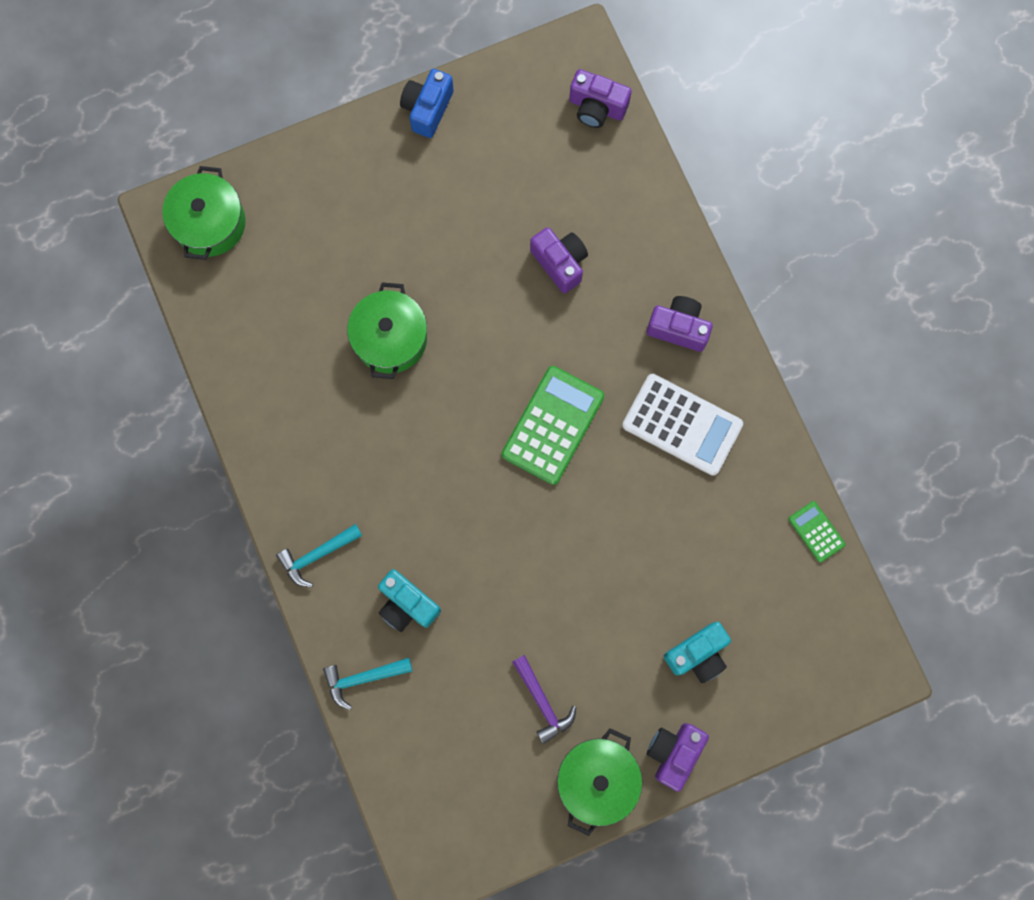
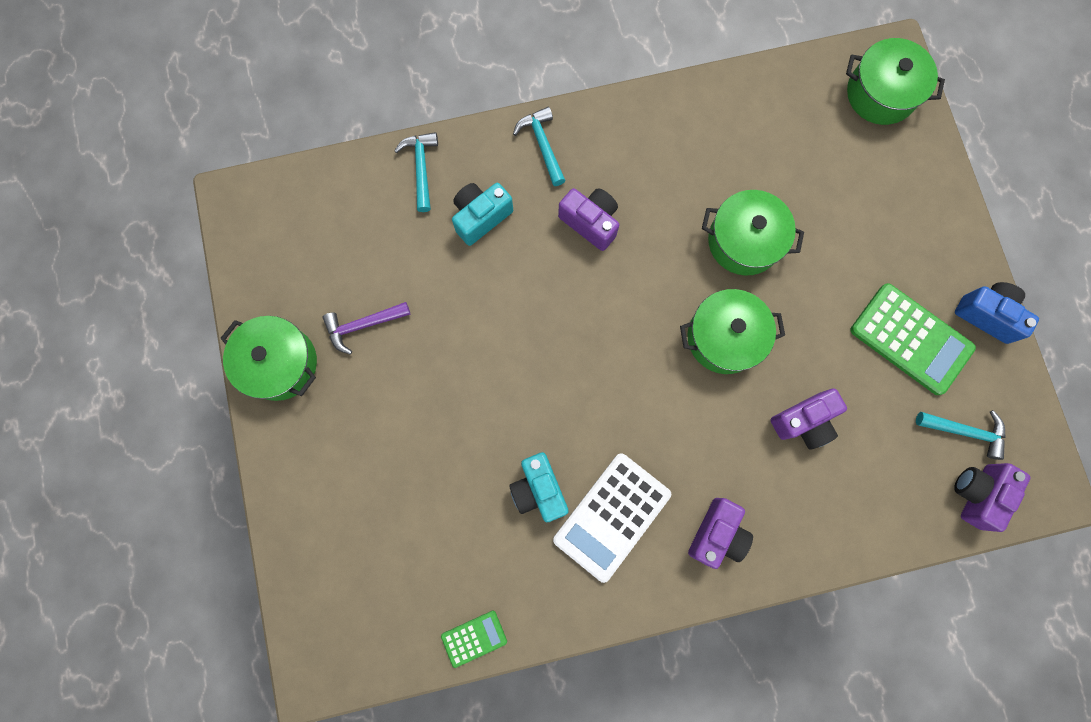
camera: 100 degrees right, 0 degrees up
(492, 345) = (724, 337): none -> green pot
(542, 121) = (965, 431): none -> turquoise hammer
(553, 425) = (631, 383): green calculator -> green calculator (910, 339)
(673, 752) = (286, 441): purple camera -> purple camera (590, 222)
(697, 654) = (375, 485): turquoise camera -> turquoise camera (539, 489)

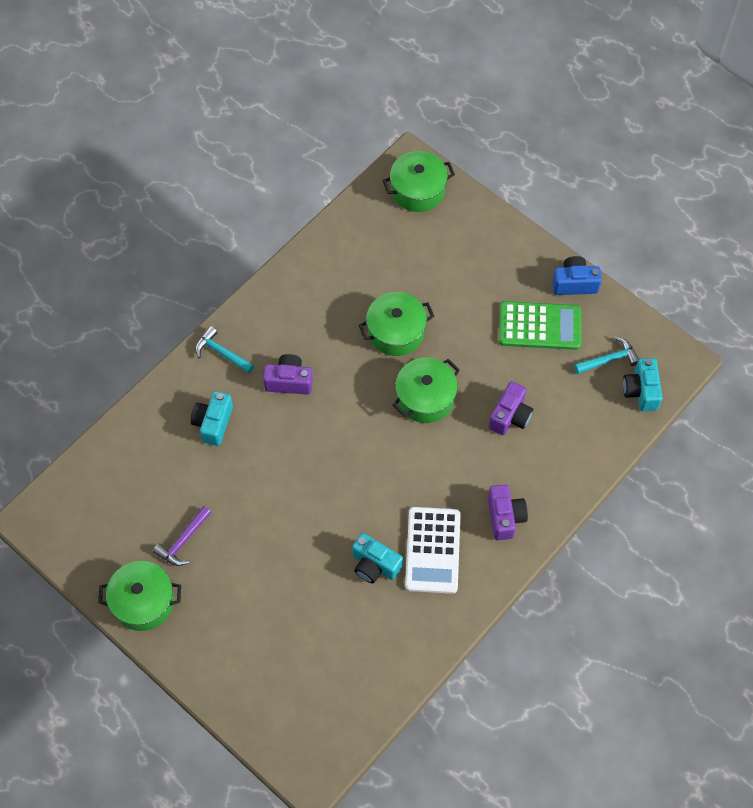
camera: 35 degrees left, 15 degrees down
(421, 168) = (149, 418): turquoise hammer -> none
(474, 638) = (399, 682): green calculator -> none
(977, 493) = (641, 391): purple camera -> turquoise camera

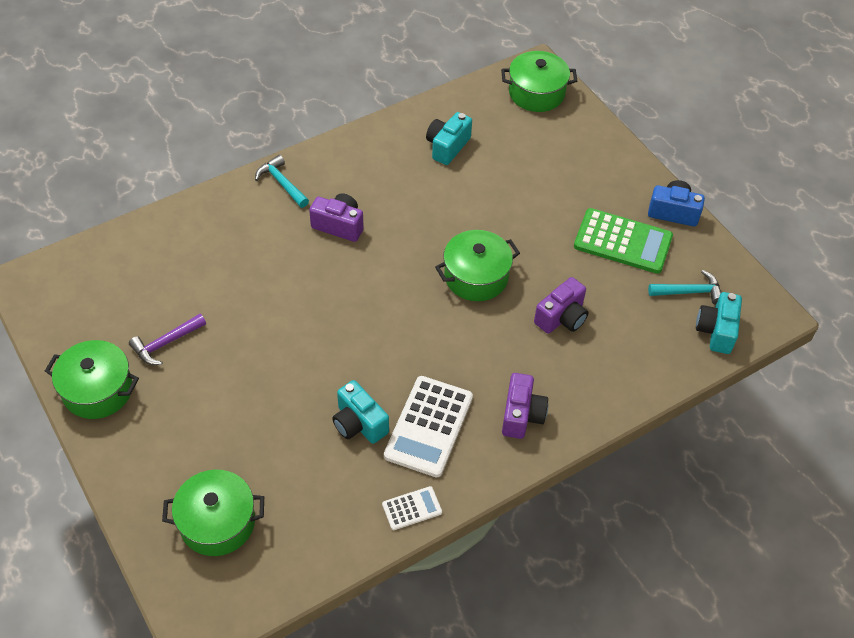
camera: 15 degrees right, 10 degrees down
(213, 423) = (245, 243): turquoise camera -> turquoise camera (447, 146)
(396, 332) = (467, 209): green pot -> green pot (217, 522)
(443, 626) = (412, 508): none -> white calculator

